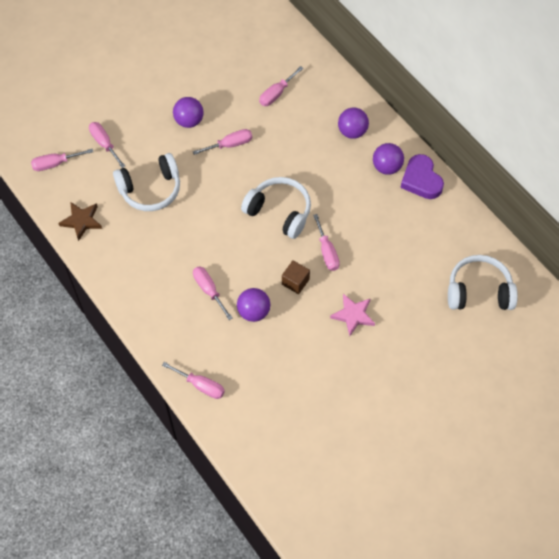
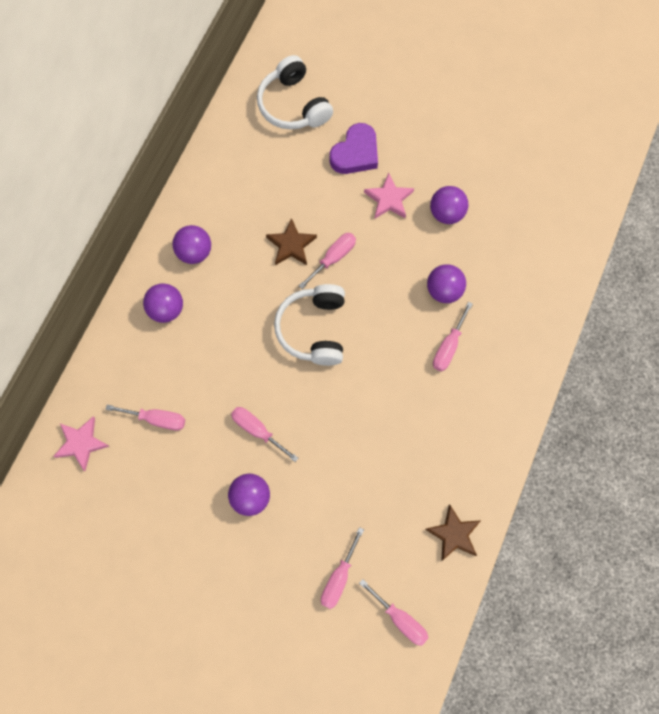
camera: 120 degrees left, 10 degrees up
(150, 189) = (367, 483): white headphones -> none
(201, 385) = (551, 295): pink screwdriver -> none
(288, 49) = (81, 443): none -> pink star
(295, 282) = (386, 270): brown cube -> none
(316, 350) = (446, 213): none -> purple ball
(355, 230) = (291, 245): none -> brown star
(421, 180) = (192, 212): purple heart -> purple heart (355, 153)

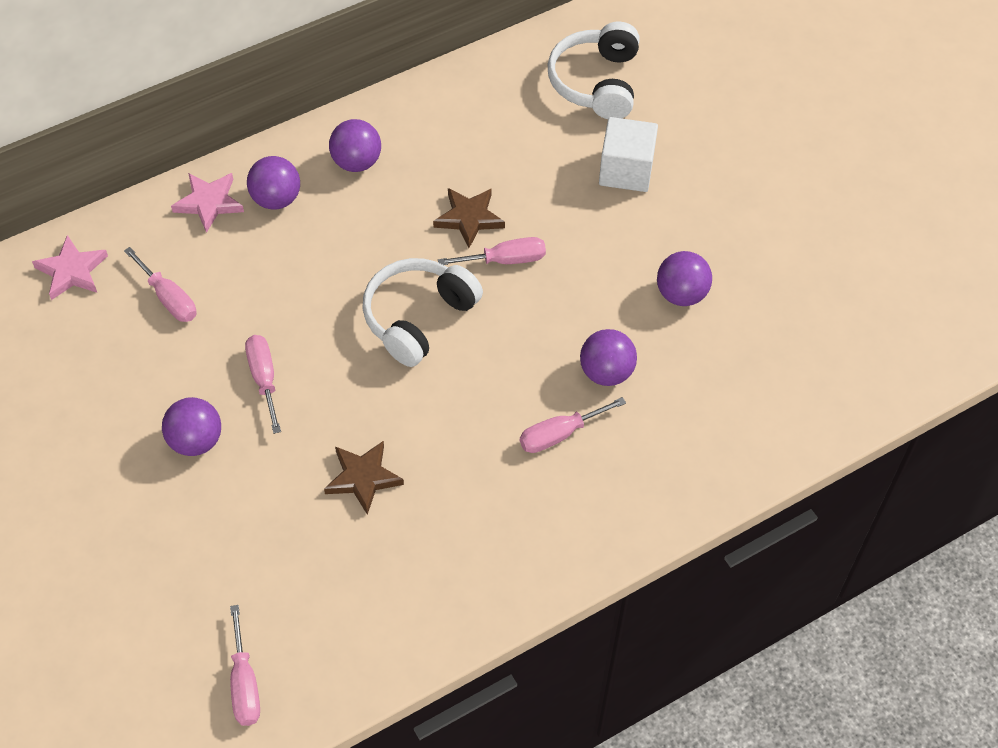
camera: 35 degrees right, 15 degrees down
(339, 578) = (215, 590): pink screwdriver -> none
(355, 153) = (626, 170): purple heart -> white cube
(389, 199) = (624, 239): pink star -> pink star (209, 203)
(454, 534) = (387, 637): brown star -> brown star (363, 478)

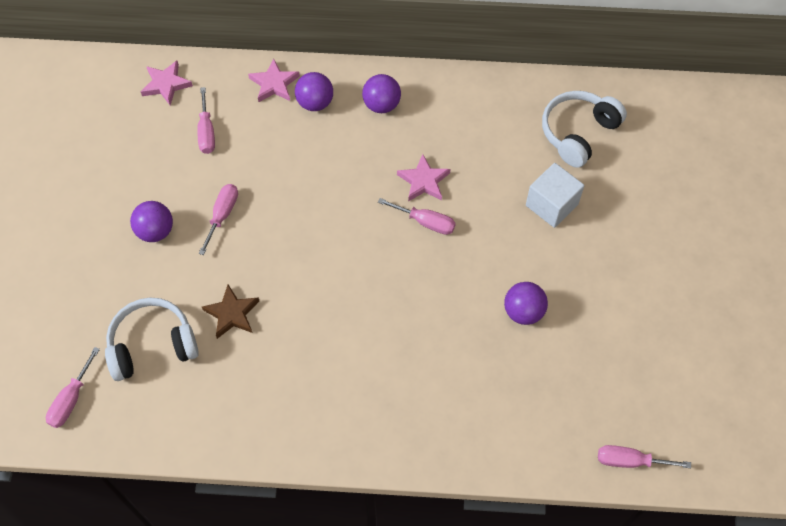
camera: 35 degrees right, 5 degrees up
(418, 318) = (342, 229): white headphones -> white headphones (152, 345)
(469, 218) = (423, 181): brown star -> pink star
(559, 434) = (371, 359): pink screwdriver -> pink screwdriver (630, 461)
(606, 372) = (432, 336): purple ball -> none

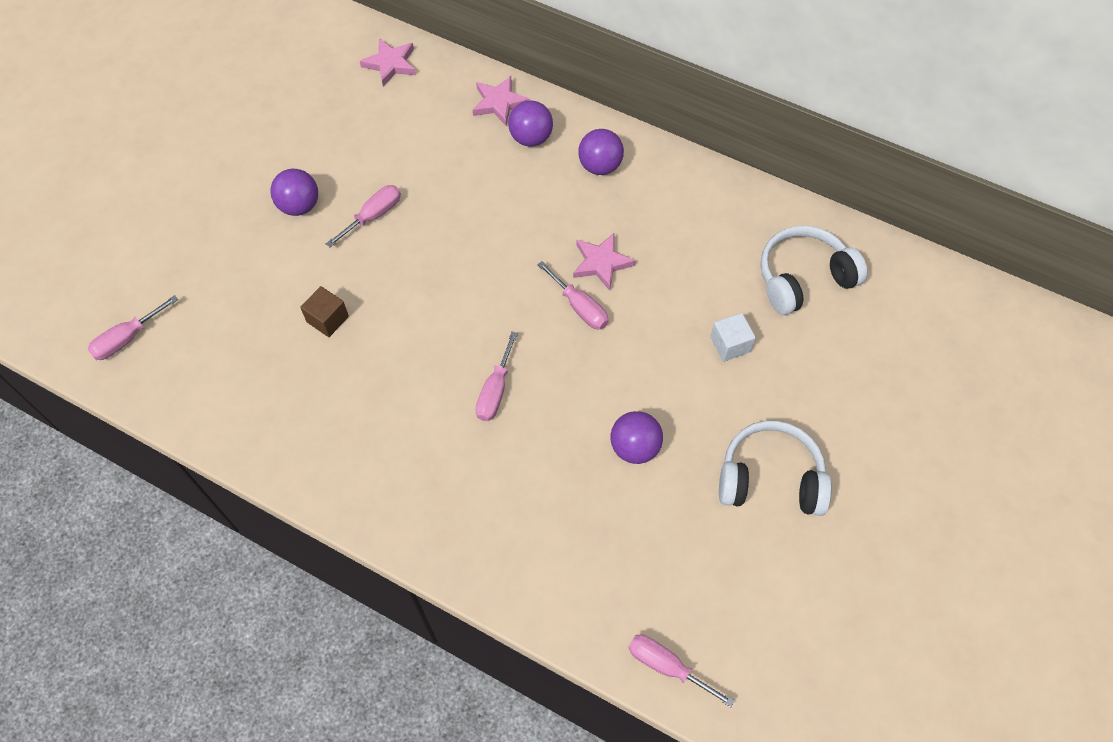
camera: 25 degrees right, 0 degrees up
(152, 345) = (233, 318): white headphones -> white headphones (770, 478)
(206, 132) = (404, 126): pink screwdriver -> pink screwdriver (495, 391)
(232, 313) = (327, 319): brown star -> brown cube
(551, 205) = (730, 344): white cube -> white cube, size x0.66

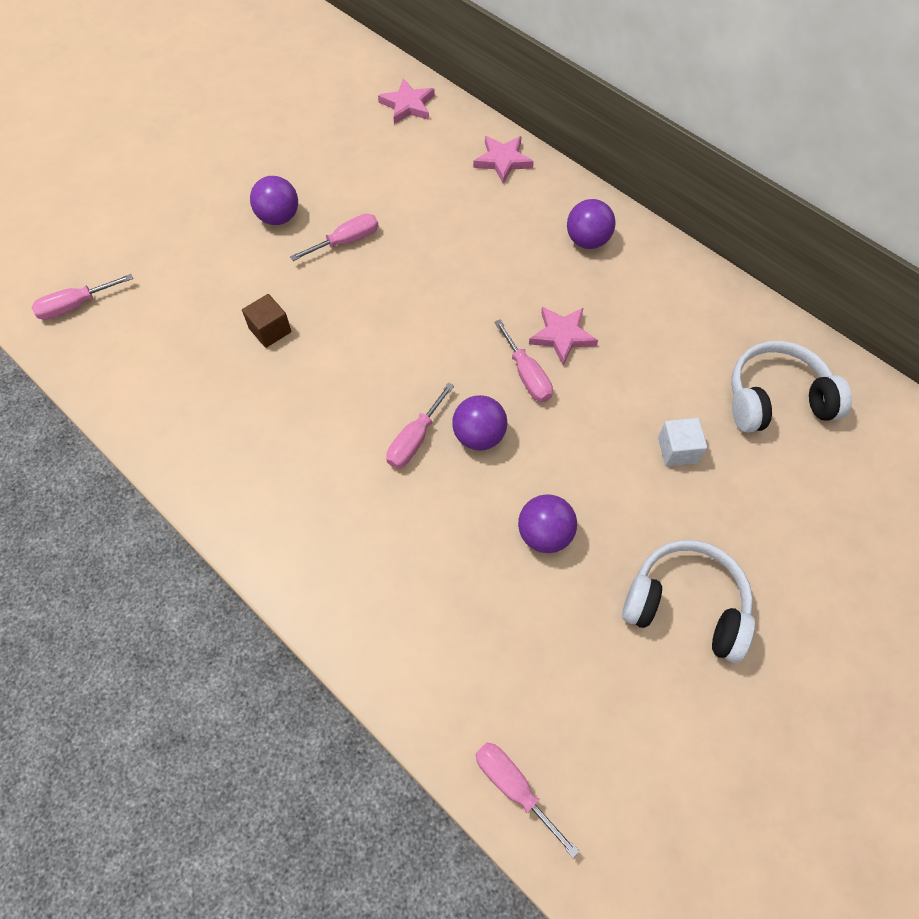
camera: 15 degrees right, 0 degrees up
(531, 138) = (524, 200): purple ball -> purple ball (479, 436)

